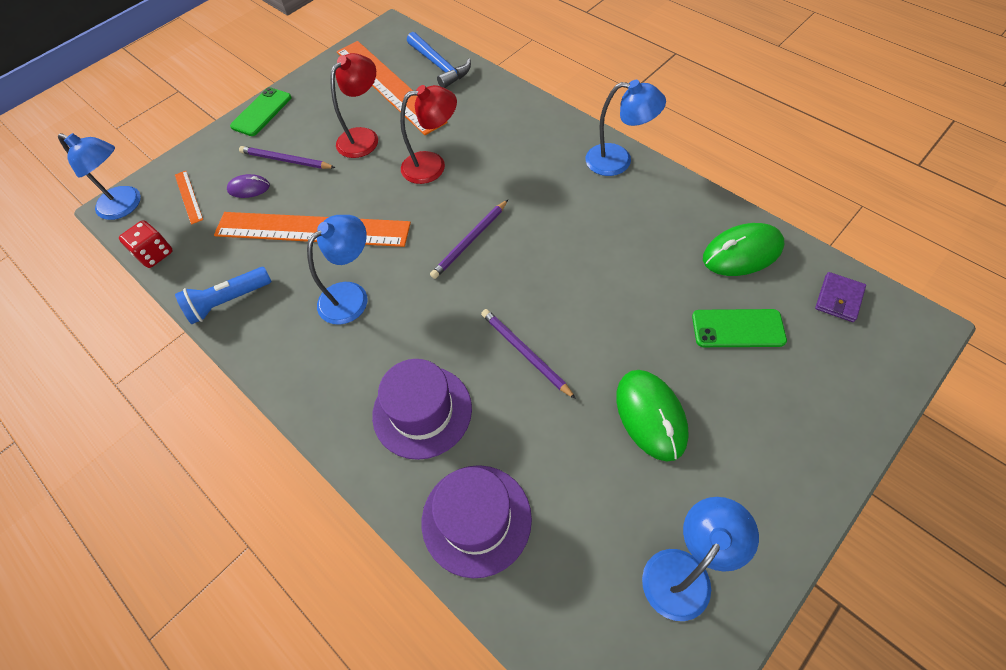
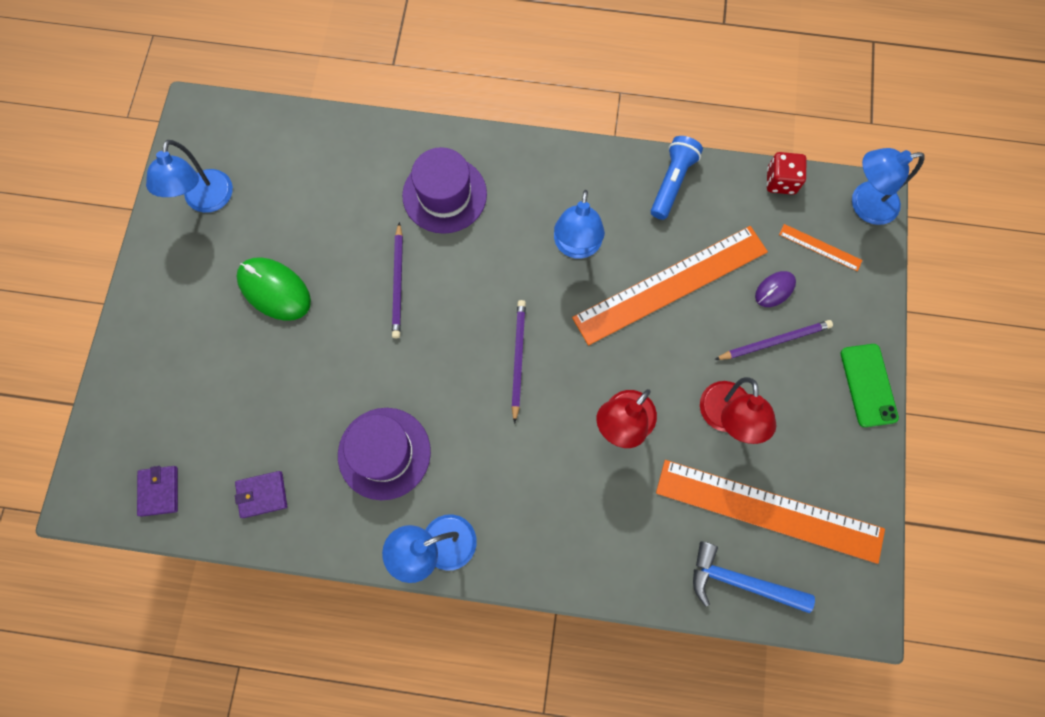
camera: 140 degrees right, 15 degrees up
(476, 519) = (356, 153): purple hat -> purple hat (384, 453)
(525, 353) = (398, 283): purple pencil -> purple pencil turned 75 degrees clockwise
(738, 328) = (236, 407): green phone -> none
(742, 252) = (262, 495): green mouse -> purple wallet

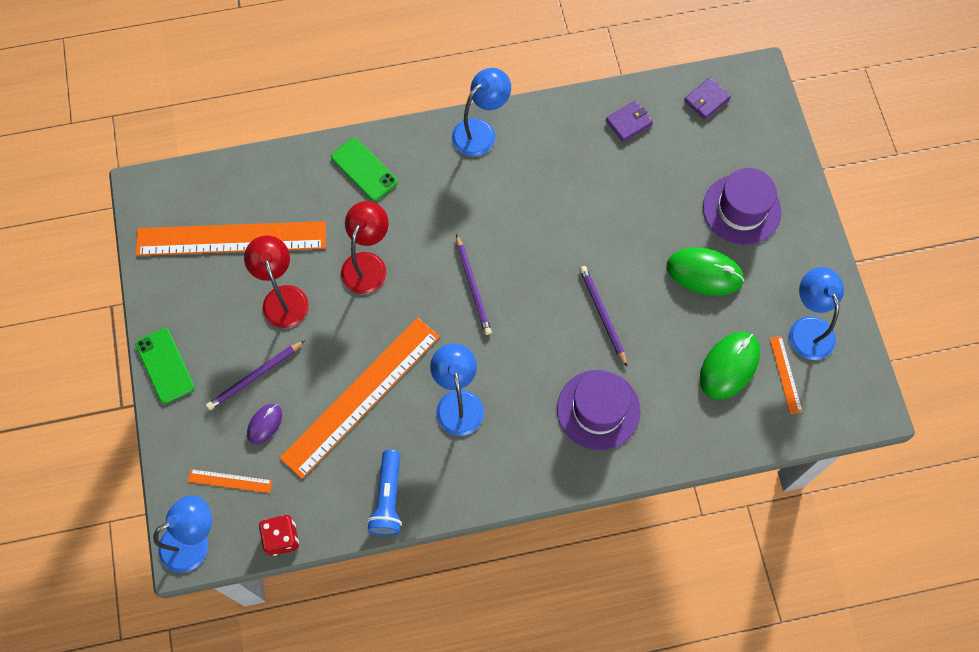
camera: 160 degrees right, 5 degrees down
(159, 491) = (706, 100): purple wallet -> purple wallet turned 75 degrees clockwise
(253, 167) = (785, 374): none -> orange ruler
(301, 192) = (729, 366): none -> green mouse
(384, 453) = (550, 180): purple hat -> purple hat (741, 209)
(592, 546) = (364, 169): none -> green phone
(740, 581) = (243, 182): blue hammer -> none

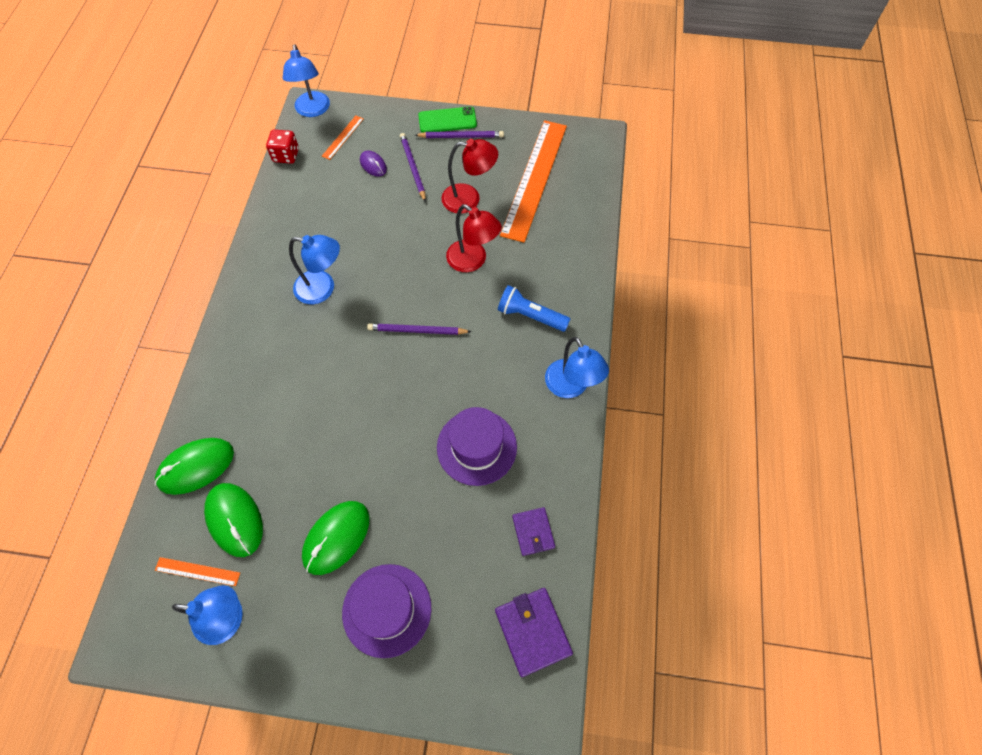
camera: 110 degrees right, 5 degrees down
(361, 396) = (363, 227): orange ruler -> none
(364, 169) = (564, 282): green phone -> none
(388, 499) = (275, 222): blue flashlight -> blue flashlight (530, 316)
(598, 410) = (259, 389): purple hat -> purple hat (476, 447)
(602, 315) = (340, 425): purple pencil -> purple pencil (461, 136)
(699, 428) = (196, 466): none -> green mouse
(706, 100) = (532, 631): purple wallet -> purple wallet, size x1.55

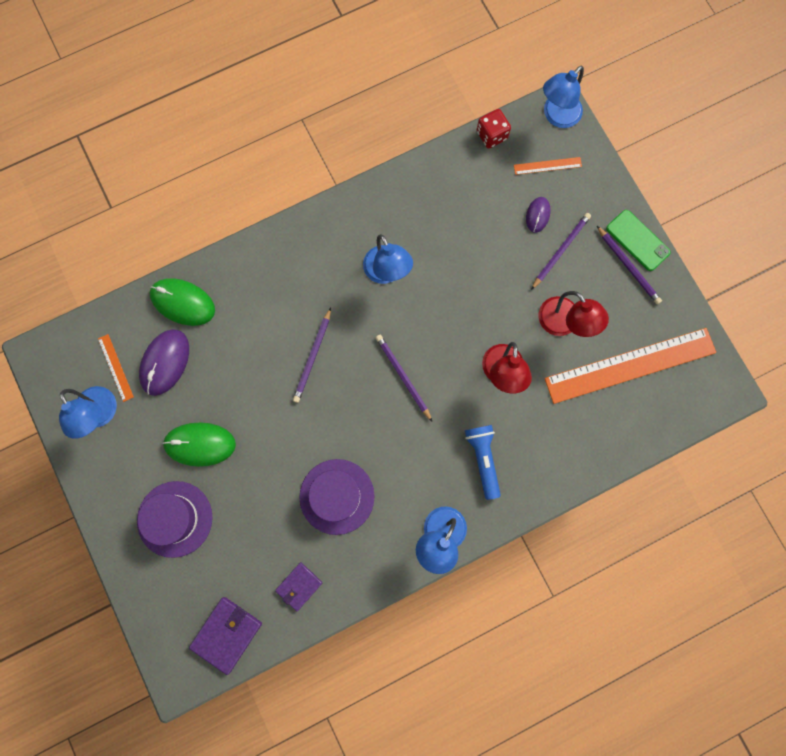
camera: 55 degrees right, 15 degrees up
(234, 520) = (165, 362): green mouse -> purple mouse
(341, 388) = (313, 357): none -> purple pencil

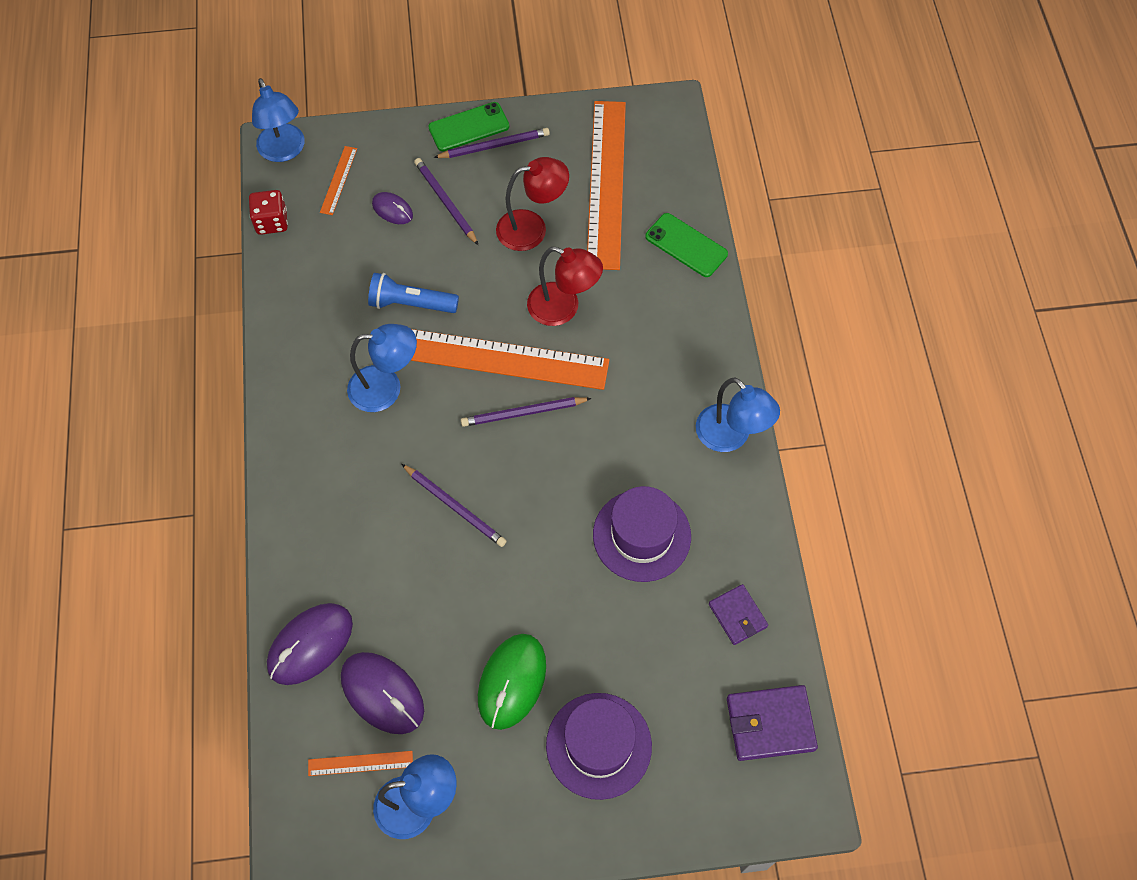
camera: 70 degrees left, 15 degrees down
(183, 302) = (310, 644): green mouse -> purple mouse
(226, 634) = (770, 724): purple wallet -> purple wallet turned 60 degrees counterclockwise
(441, 342) = (498, 358): none -> orange ruler
(483, 459) = (656, 361): blue flashlight -> blue flashlight (411, 303)
(597, 448) = (686, 245): none -> green phone

